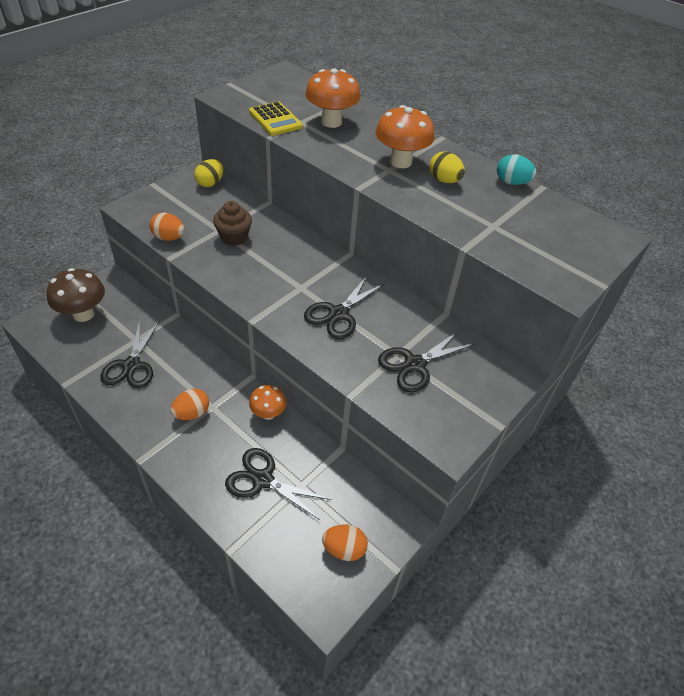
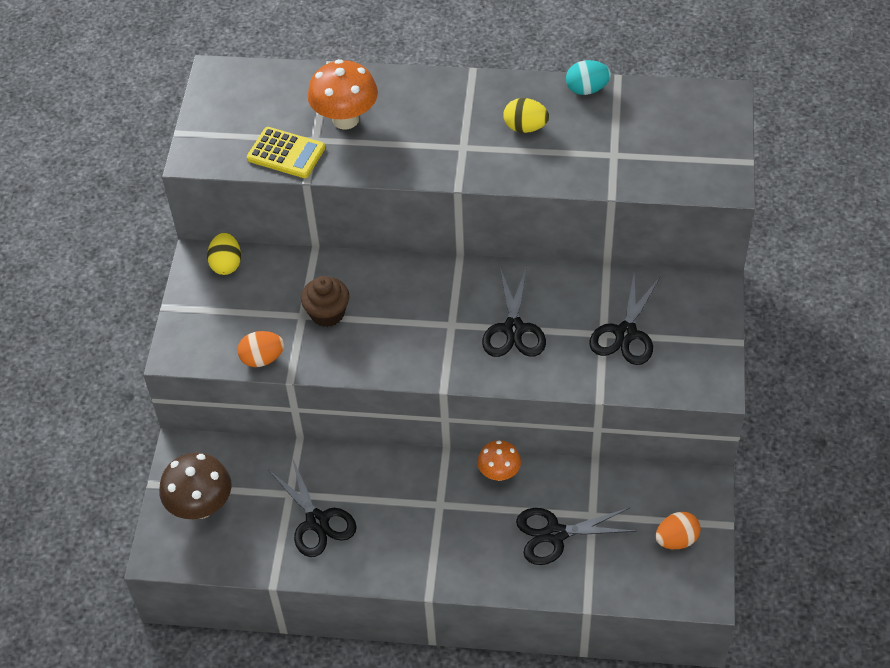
camera: 30 degrees left, 5 degrees up
(192, 413) = (428, 523): orange egg -> none
(400, 162) = (464, 130): orange mushroom -> none

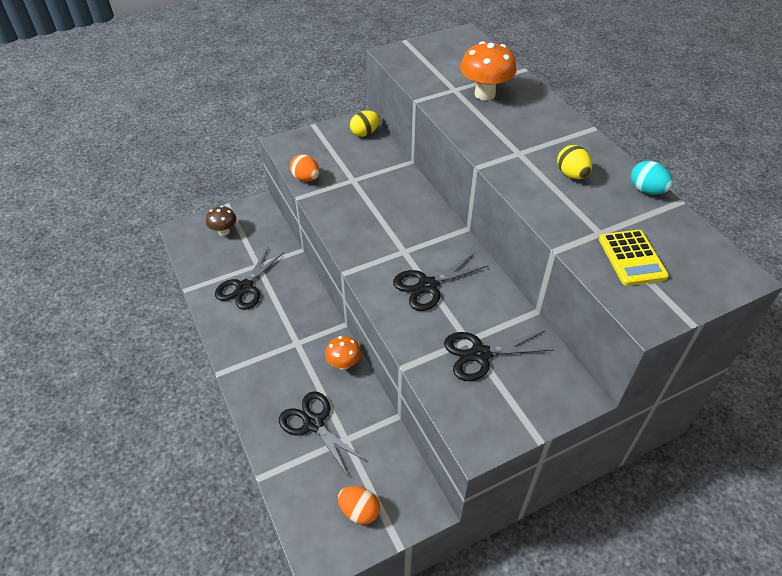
camera: 55 degrees right, 5 degrees down
(201, 506) = (224, 231): brown mushroom -> brown mushroom, size x0.61
(286, 153) = (430, 83): yellow calculator -> yellow calculator (632, 258)
(327, 313) = (363, 190): brown cupcake -> none

